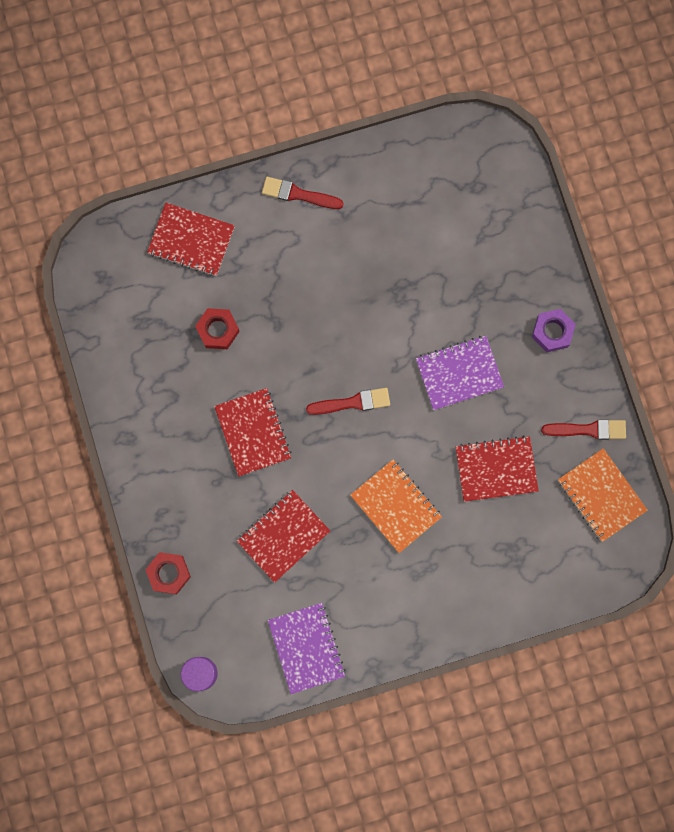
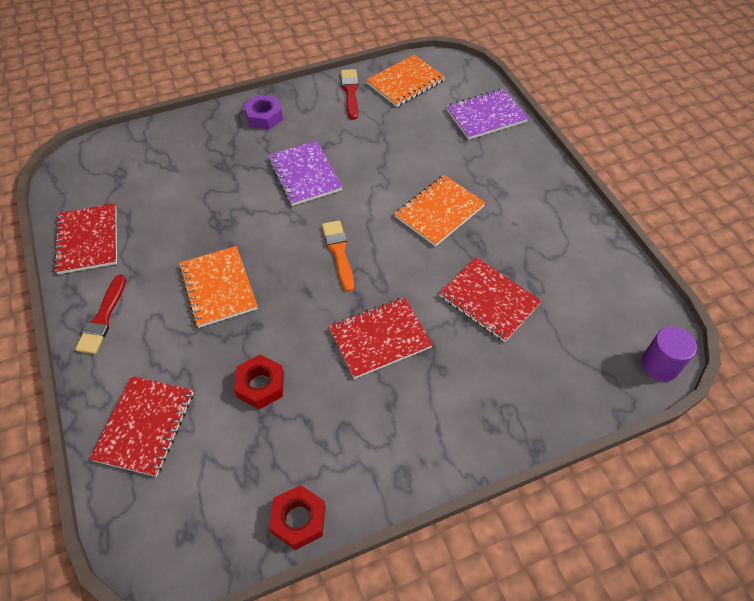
camera: 95 degrees left, 25 degrees down
(169, 573) = (558, 410): red nut -> red nut (298, 519)
(306, 648) = (598, 271): purple notebook -> purple notebook (486, 116)
(322, 291) = (218, 287): none -> orange notebook
(352, 402) = (339, 252): red brush -> orange brush
(496, 469) = (392, 145): red notebook -> red notebook (88, 240)

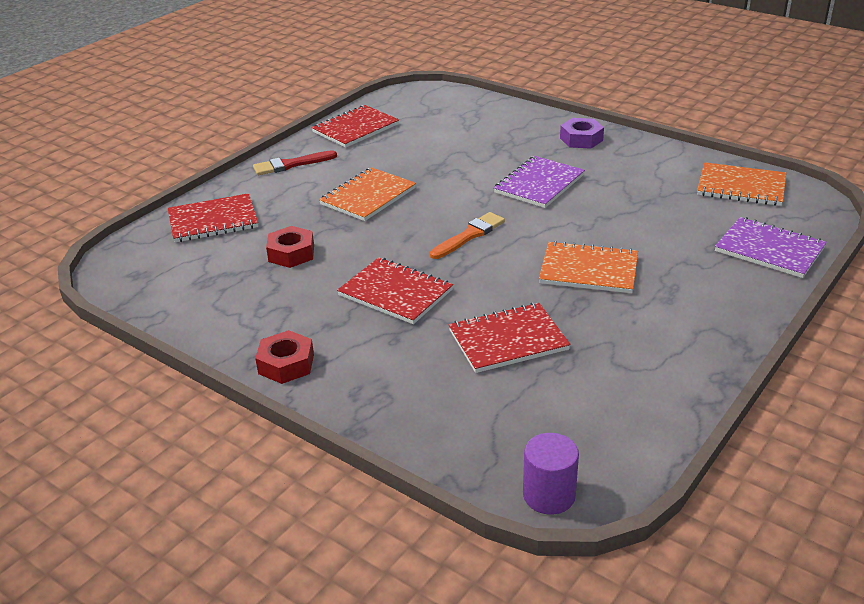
camera: 60 degrees right, 20 degrees down
(298, 519) = (181, 320): red nut -> red nut (286, 364)
(350, 92) = (678, 165): red brush -> none
(489, 300) = (508, 340): red notebook -> red notebook turned 60 degrees clockwise

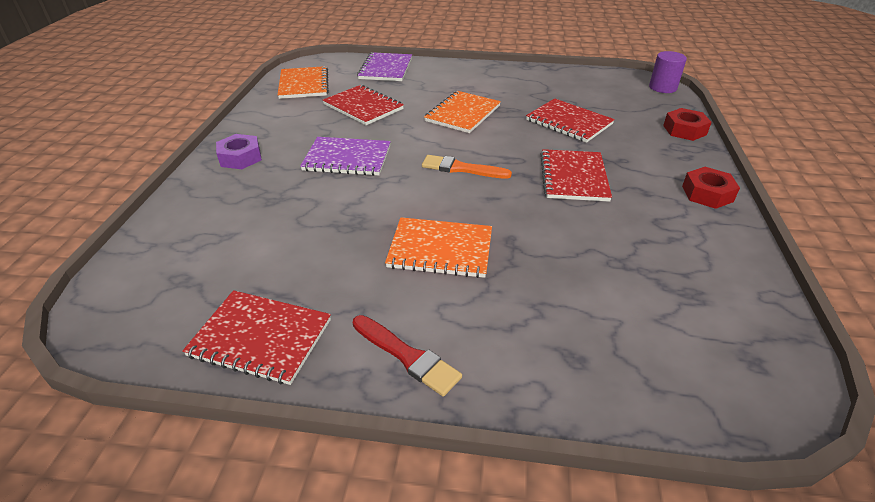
camera: 120 degrees left, 5 degrees up
(213, 220) = (597, 359): red notebook -> red notebook (363, 107)
(291, 253) = (587, 256): red nut -> red nut (684, 130)
(588, 270) = (462, 113): orange notebook -> orange notebook turned 45 degrees clockwise

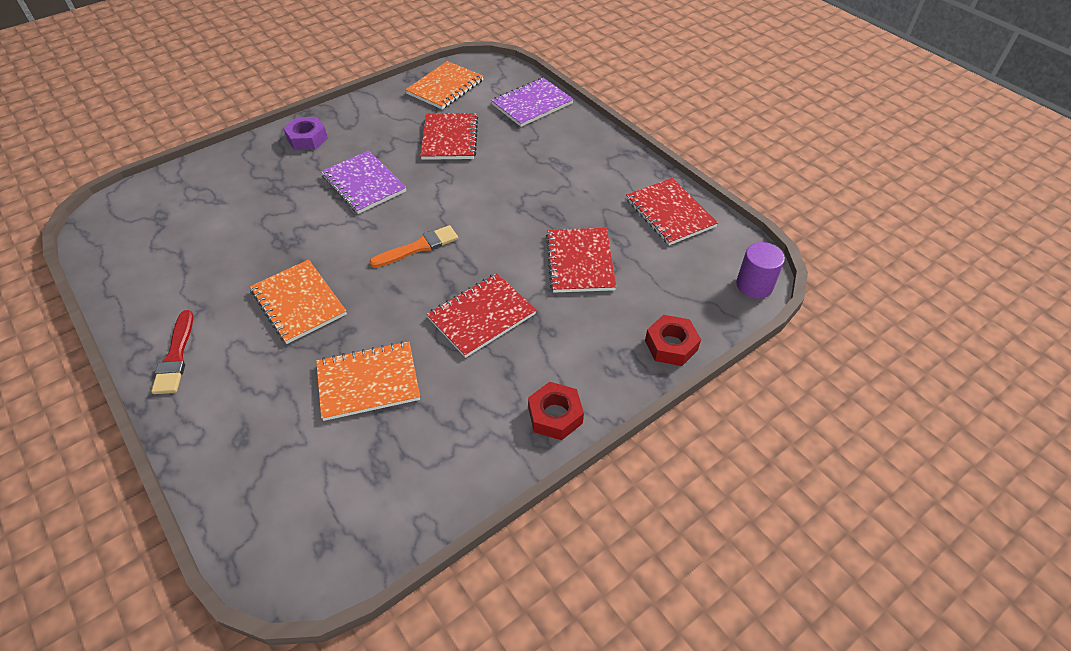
camera: 45 degrees right, 10 degrees up
(260, 338) = (139, 285): red notebook -> red notebook (670, 213)
(461, 168) = (418, 247): orange brush -> orange brush turned 90 degrees clockwise
(462, 113) = (510, 193): orange notebook -> orange notebook (368, 382)

